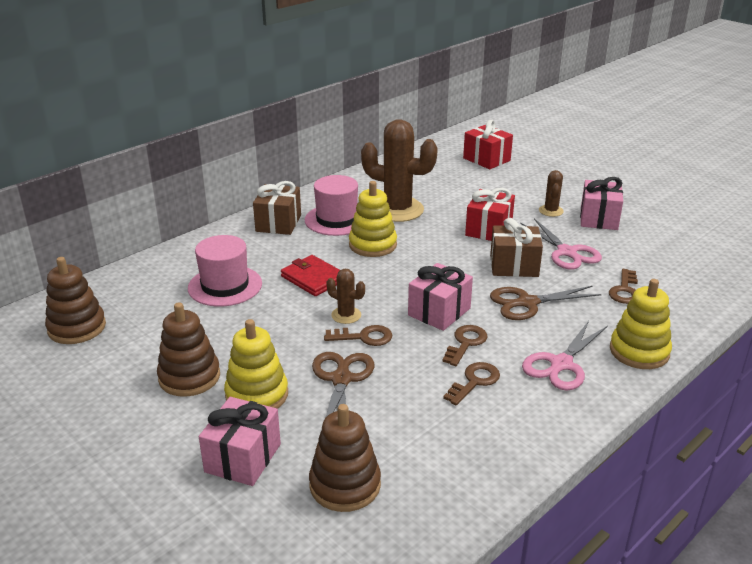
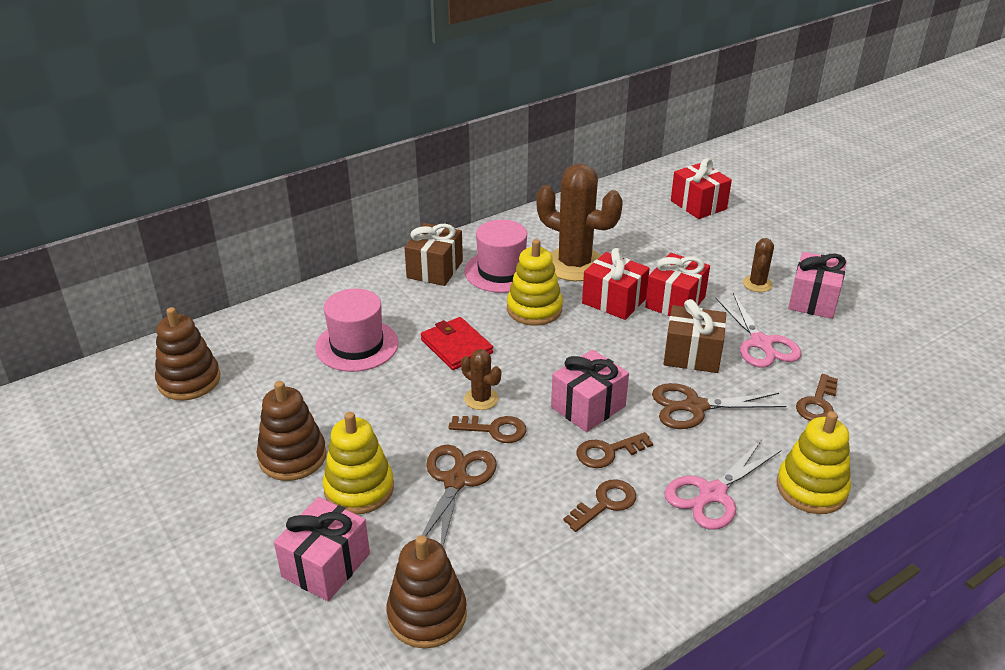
camera: 10 degrees right, 5 degrees up
(438, 233) = (614, 301): none -> red gift
(465, 343) = (608, 452): brown key -> brown key turned 150 degrees counterclockwise

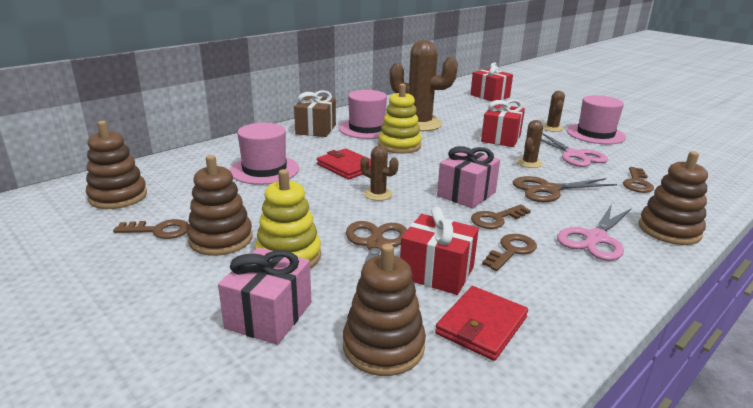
camera: 10 degrees left, 10 degrees down
(494, 430) = (396, 211): brown key -> brown key (159, 230)
(532, 601) = (481, 326): none -> red wallet
(614, 301) = (456, 139): red gift -> red gift (436, 272)
(692, 355) = (529, 163): brown gift -> brown cactus
(811, 488) = (669, 230): yellow stacking toy -> brown stacking toy
(813, 300) = (595, 134): pink gift -> pink hat

